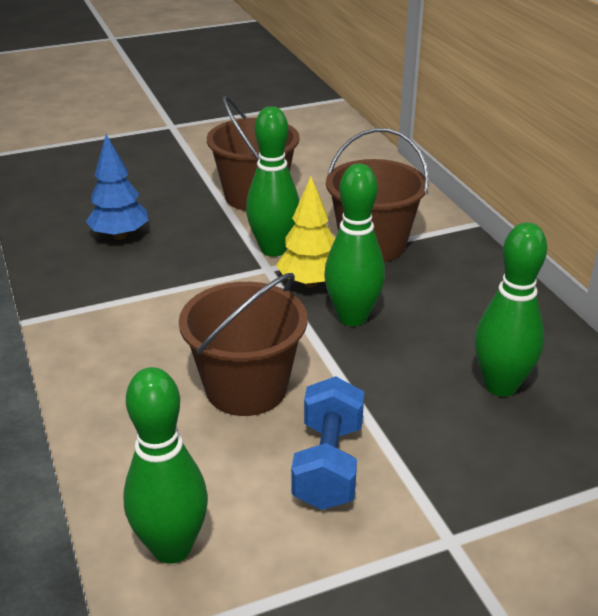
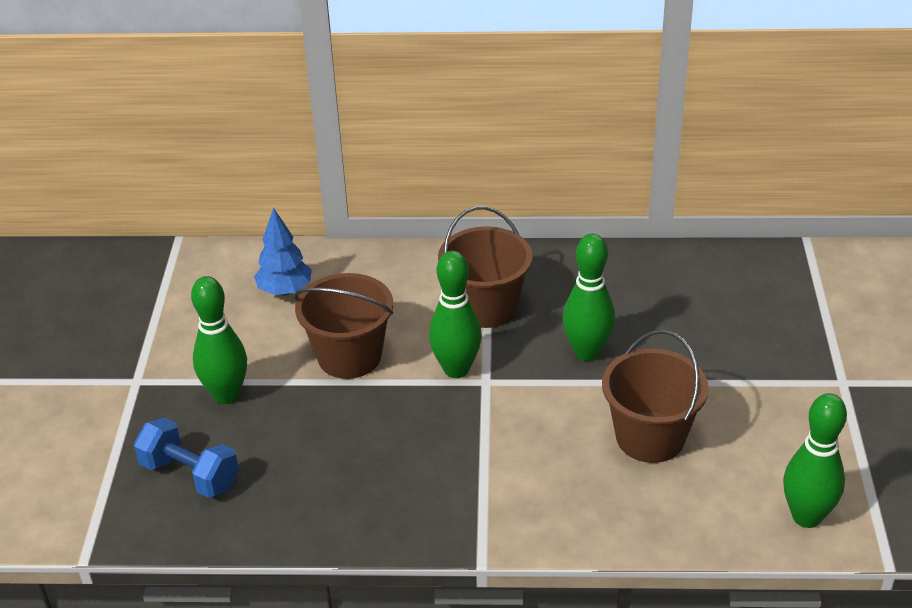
camera: 65 degrees left, 5 degrees up
(120, 236) = (363, 469): blue tree -> blue tree (285, 291)
(309, 283) = (523, 362): yellow tree -> none
(328, 465) = (754, 416): blue dumbbell -> blue dumbbell (190, 475)
(500, 386) = (707, 305): green bowling pin -> green bowling pin (226, 395)

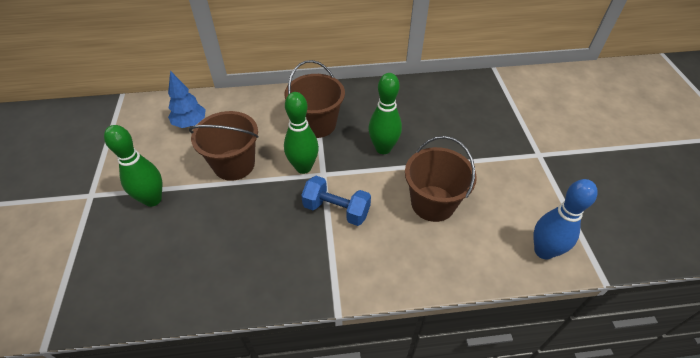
camera: 10 degrees left, 10 degrees up
(190, 475) = (127, 264): blue dumbbell -> blue dumbbell (336, 210)
(806, 517) = (543, 251): green bowling pin -> blue bowling pin

